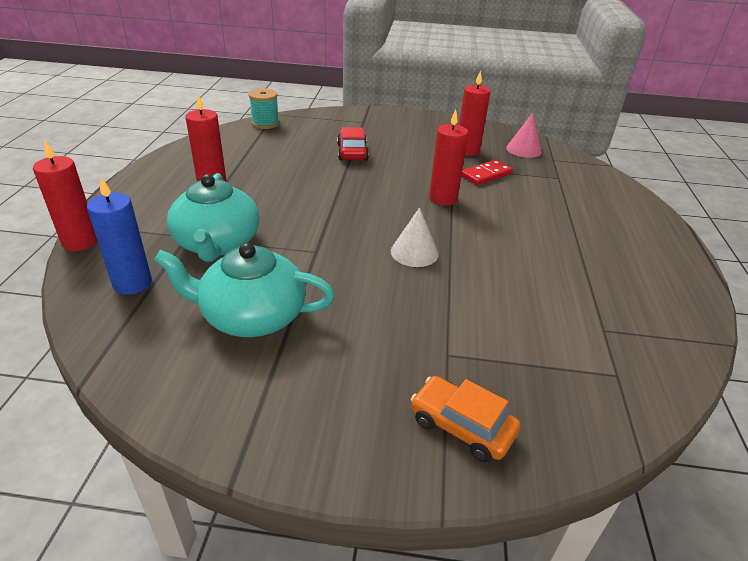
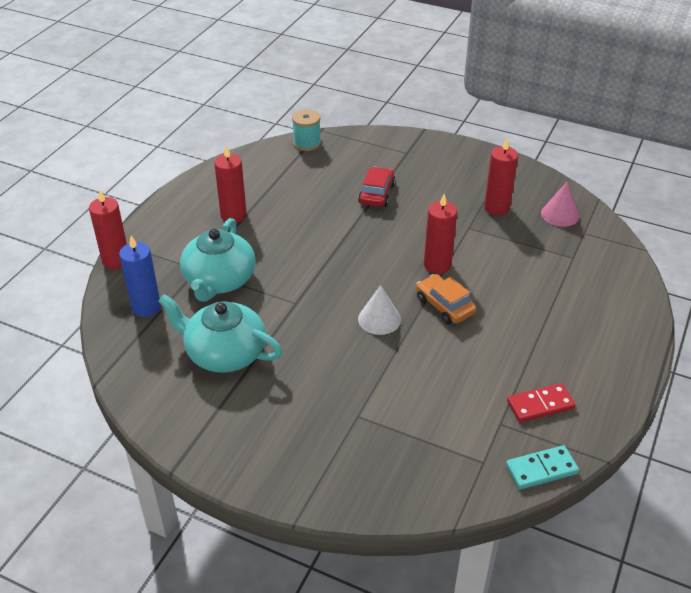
camera: 20 degrees right, 5 degrees up
(461, 426) = (338, 470): orange car -> orange car (444, 306)
(486, 175) = (497, 242): red domino -> red domino (540, 405)
(681, 369) = (541, 469): none -> turquoise domino

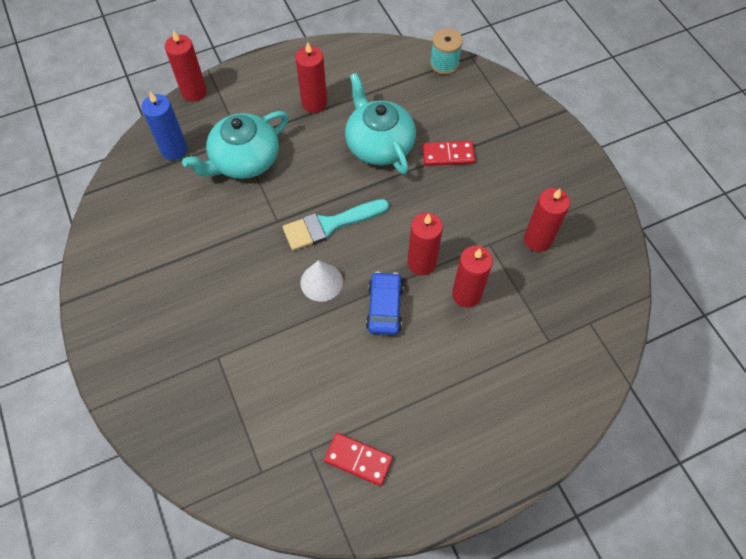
camera: 40 degrees right, 20 degrees up
(224, 353) = (185, 229): turquoise teapot -> turquoise teapot (379, 144)
(341, 281) = (330, 225): none -> turquoise brush
(376, 194) = (448, 155): red car -> red domino
(444, 306) = (384, 307): orange car -> blue car
(490, 264) = (466, 294): none -> red candle
(541, 469) = (295, 516): turquoise domino -> none
(560, 214) = (589, 287): pink cone -> none

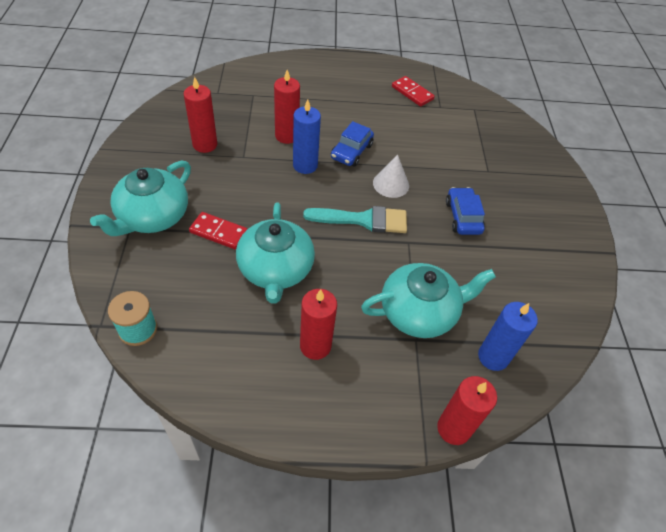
camera: 160 degrees left, 10 degrees down
(231, 275) = (463, 217): none -> blue car
(421, 263) = (305, 165): red candle -> blue candle
(513, 144) = (152, 216): none -> turquoise teapot

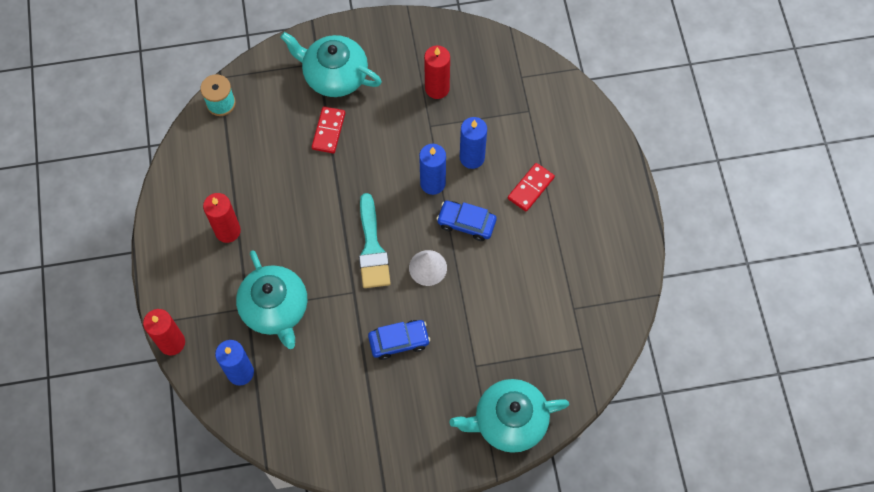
camera: 85 degrees right, 15 degrees up
(275, 270) = (297, 185): turquoise teapot -> turquoise teapot (509, 421)
(287, 136) = (472, 157): red candle -> blue candle
(412, 93) = (589, 275): red domino -> red domino (531, 188)

